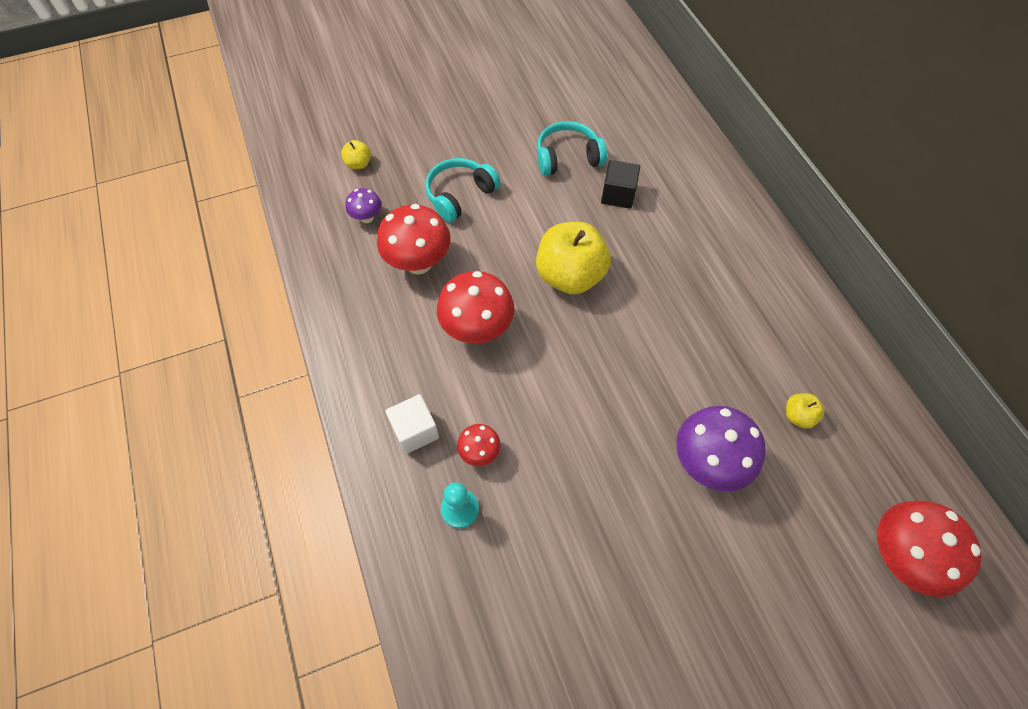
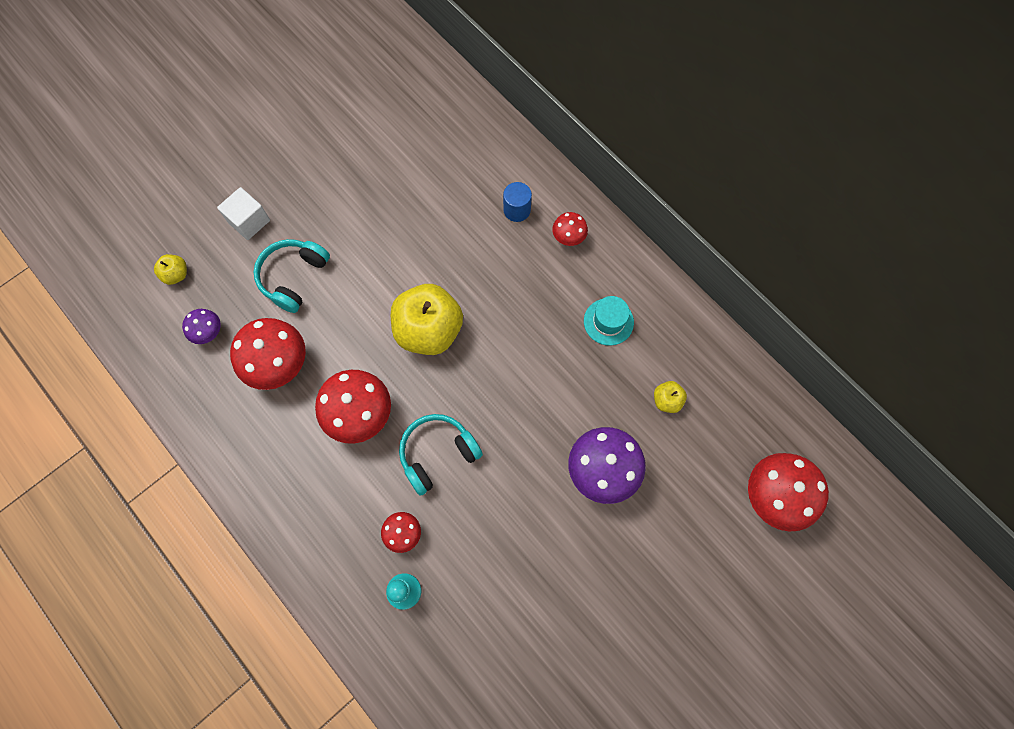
camera: 20 degrees left, 10 degrees up
(415, 431) = (338, 535): white cube -> white cube (249, 221)
(567, 157) = (386, 199): turquoise headphones -> turquoise headphones (437, 454)
(618, 195) = (448, 226): black cube -> none
(689, 199) = (517, 210): none -> blue cylinder
(733, 237) = (568, 238): none -> red mushroom
(754, 322) = (608, 322): none -> turquoise hat

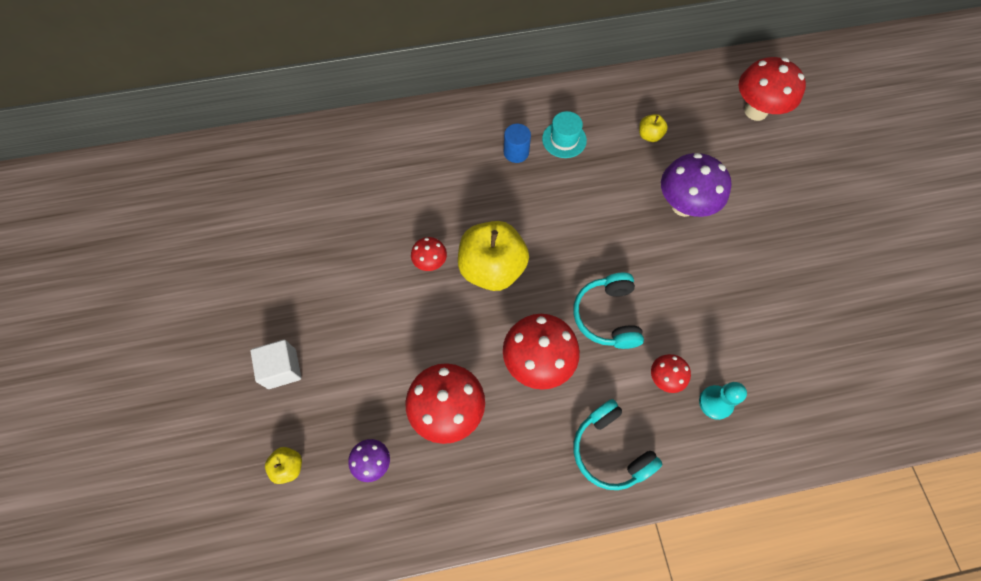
camera: 60 degrees left, 5 degrees down
(293, 277) = (368, 356): turquoise headphones -> turquoise headphones (610, 450)
(517, 210) = (427, 152): blue cylinder -> blue cylinder (516, 152)
(568, 238) = (477, 130): red mushroom -> red mushroom (430, 262)

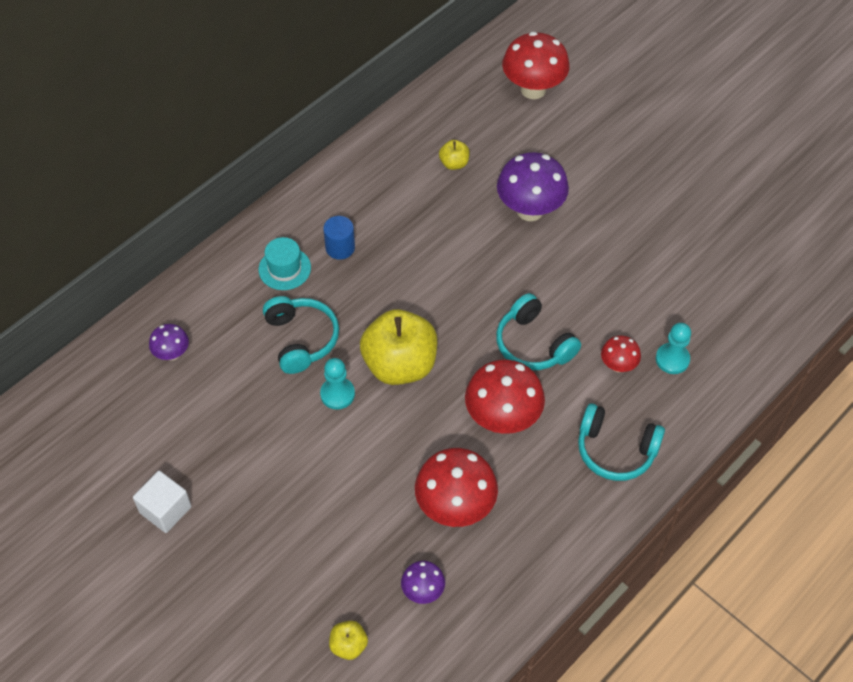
camera: 35 degrees left, 10 degrees down
(282, 369) = (271, 572): white cube -> white cube (165, 510)
(343, 162) = (172, 354): none -> purple mushroom
(430, 262) = (337, 394): red mushroom -> turquoise pawn
(437, 205) = (301, 339): none -> turquoise headphones
(564, 139) = (377, 210): turquoise hat -> turquoise hat (284, 268)

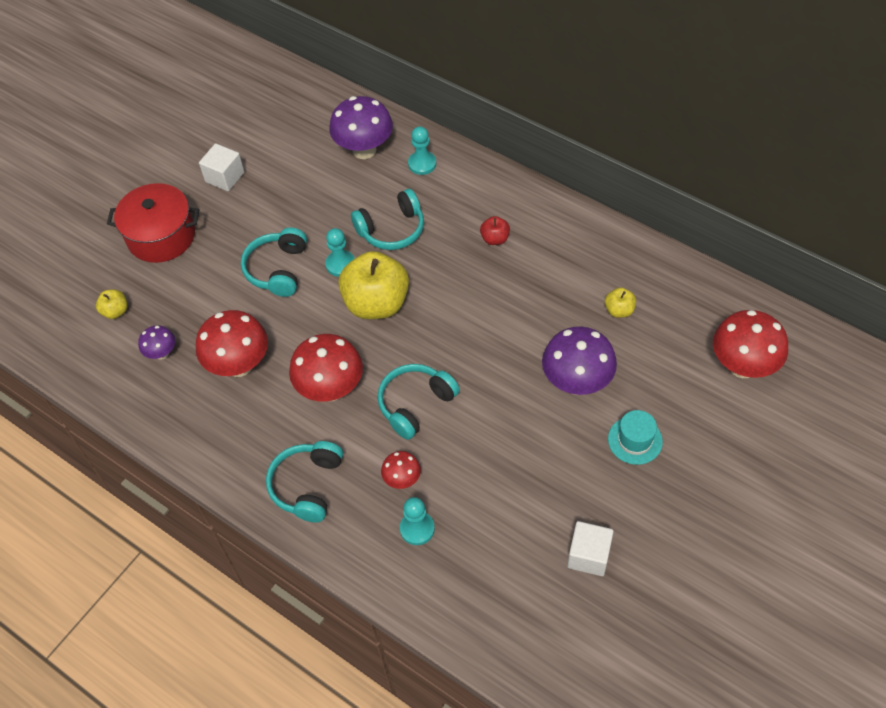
camera: 85 degrees right, 0 degrees up
(172, 354) = (364, 150): purple mushroom -> purple mushroom, size x1.93
(213, 299) = (422, 164): none -> turquoise pawn
(241, 589) = (161, 236): none -> red pot
(284, 268) = (463, 204): turquoise hat -> turquoise hat (635, 440)
(328, 459) = (277, 269): none -> turquoise headphones
(340, 248) = (495, 239): blue cylinder -> red apple
(709, 233) = (588, 555): none -> white cube

